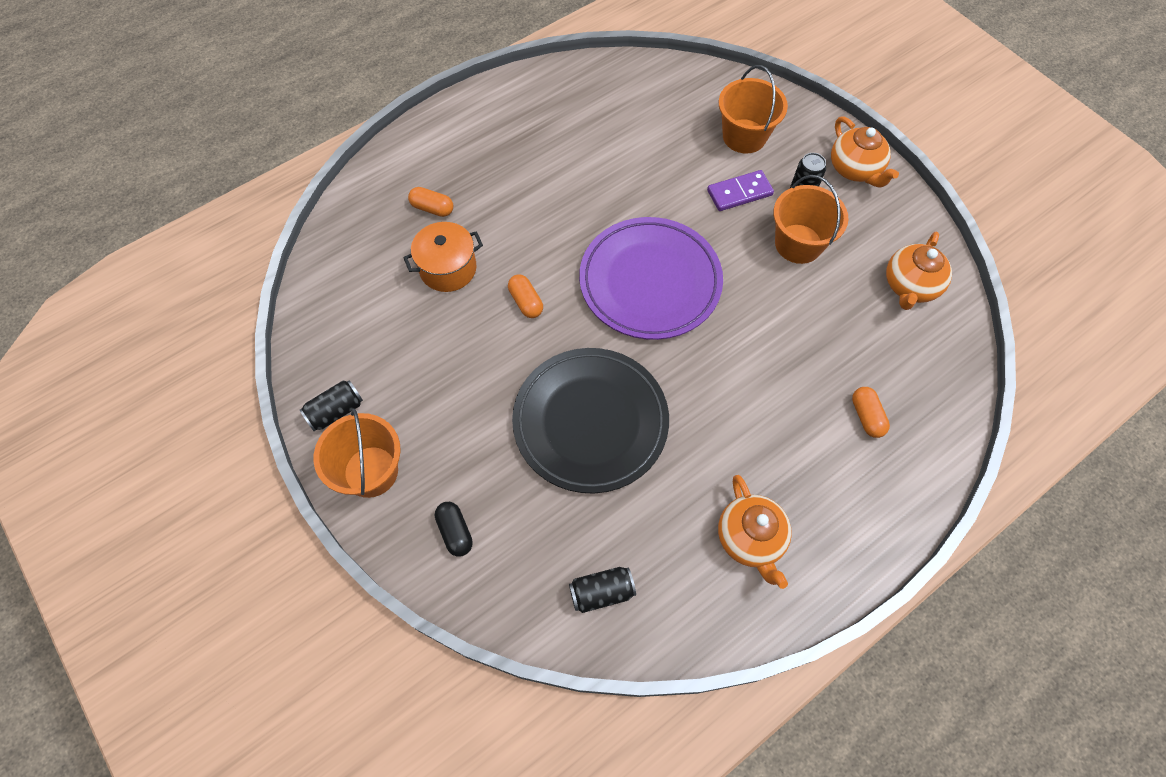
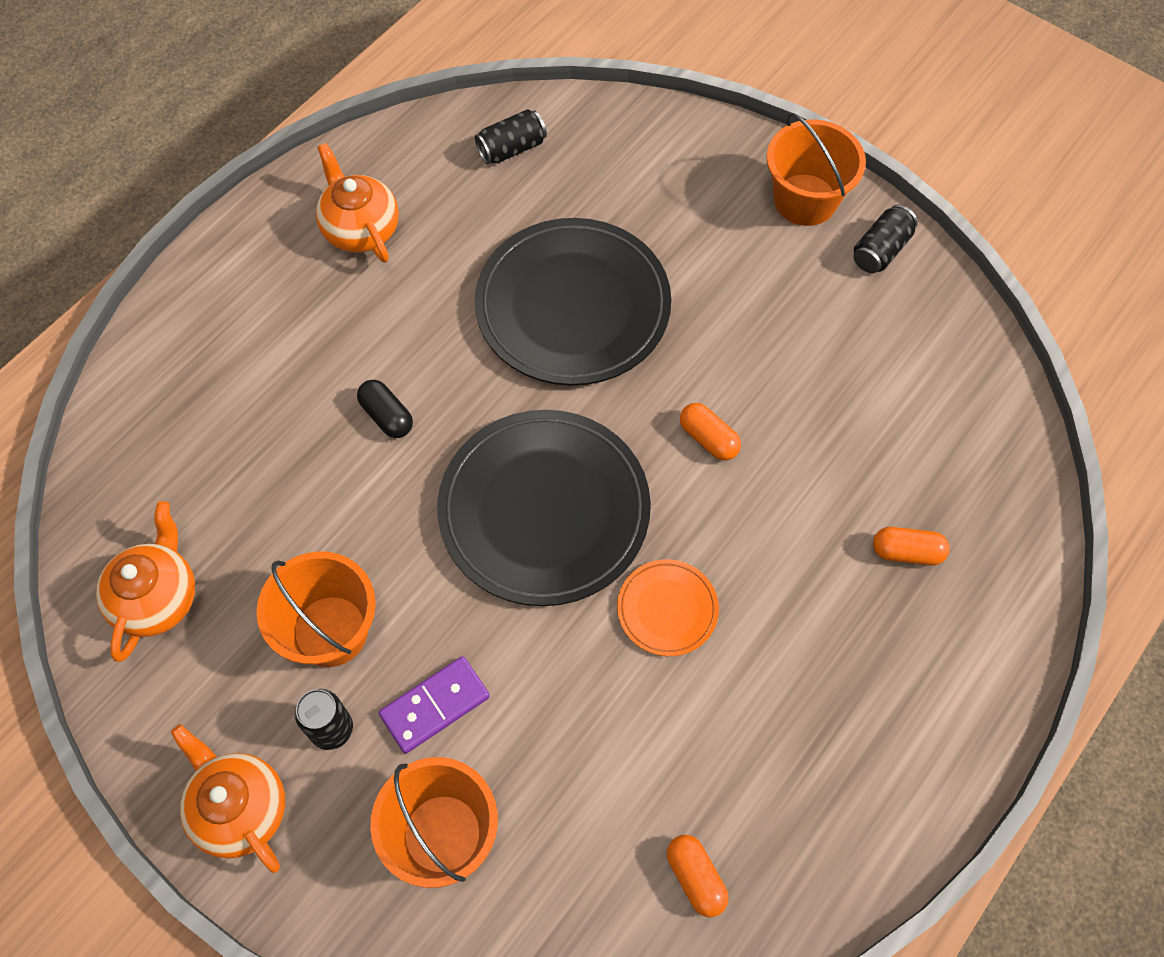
camera: 165 degrees right, 0 degrees up
(448, 268) = (836, 461): orange pot -> none
(455, 532) = (685, 166): black capsule -> black capsule (387, 416)
(589, 210) = (667, 609): none -> orange plate
(650, 282) = (544, 511): purple plate -> black plate
(866, 416) = (226, 392): orange capsule -> orange capsule (695, 878)

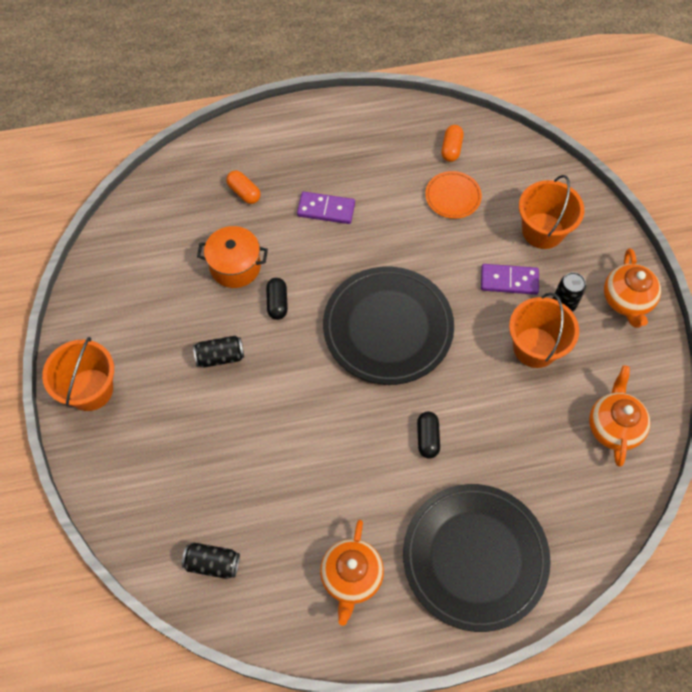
camera: 140 degrees left, 0 degrees up
(157, 598) = (614, 426): orange teapot -> orange teapot turned 135 degrees clockwise
(573, 307) = (276, 425): black plate -> black plate (474, 558)
(667, 609) = (371, 245): orange plate -> orange plate (453, 197)
(708, 438) = (277, 303): orange capsule -> black capsule
(776, 615) = (326, 209): none -> purple domino
(806, 444) = (235, 266): none -> orange pot
(880, 250) = (88, 330): black can -> black can (220, 357)

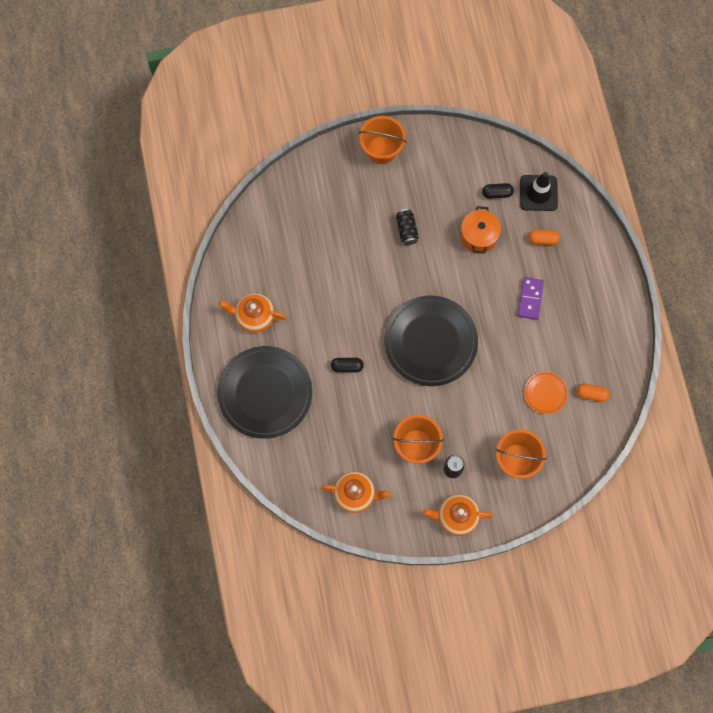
camera: 90 degrees right, 10 degrees up
(178, 196) = (538, 193): none -> black traffic cone
(212, 563) = (265, 233): black can -> none
(244, 192) = (543, 239): orange capsule -> orange capsule turned 45 degrees clockwise
(277, 303) = (449, 266): black capsule -> black capsule (497, 193)
(509, 280) = (471, 430): purple domino -> none

